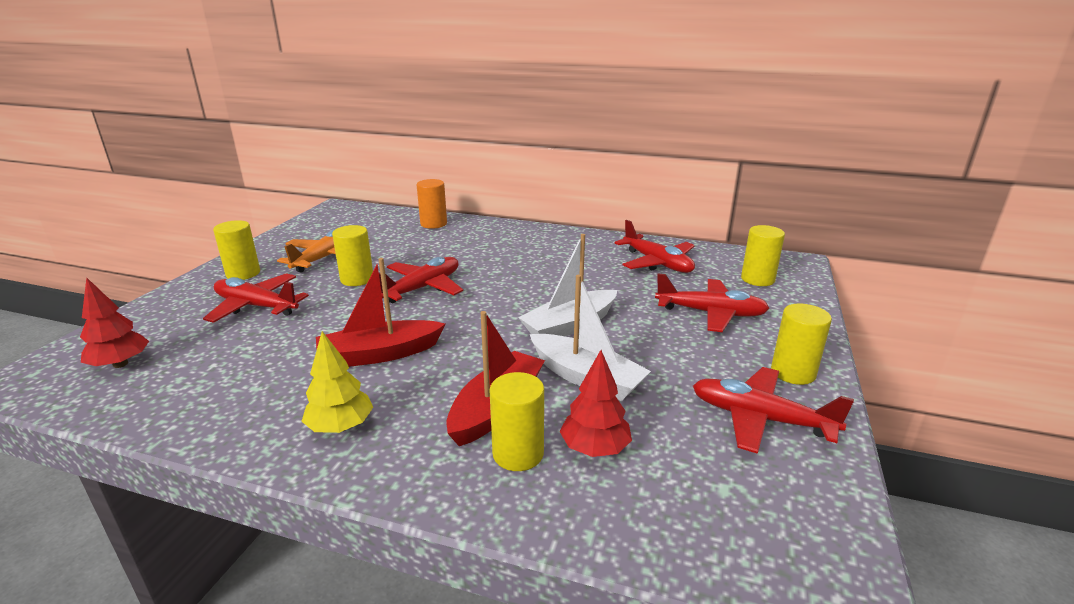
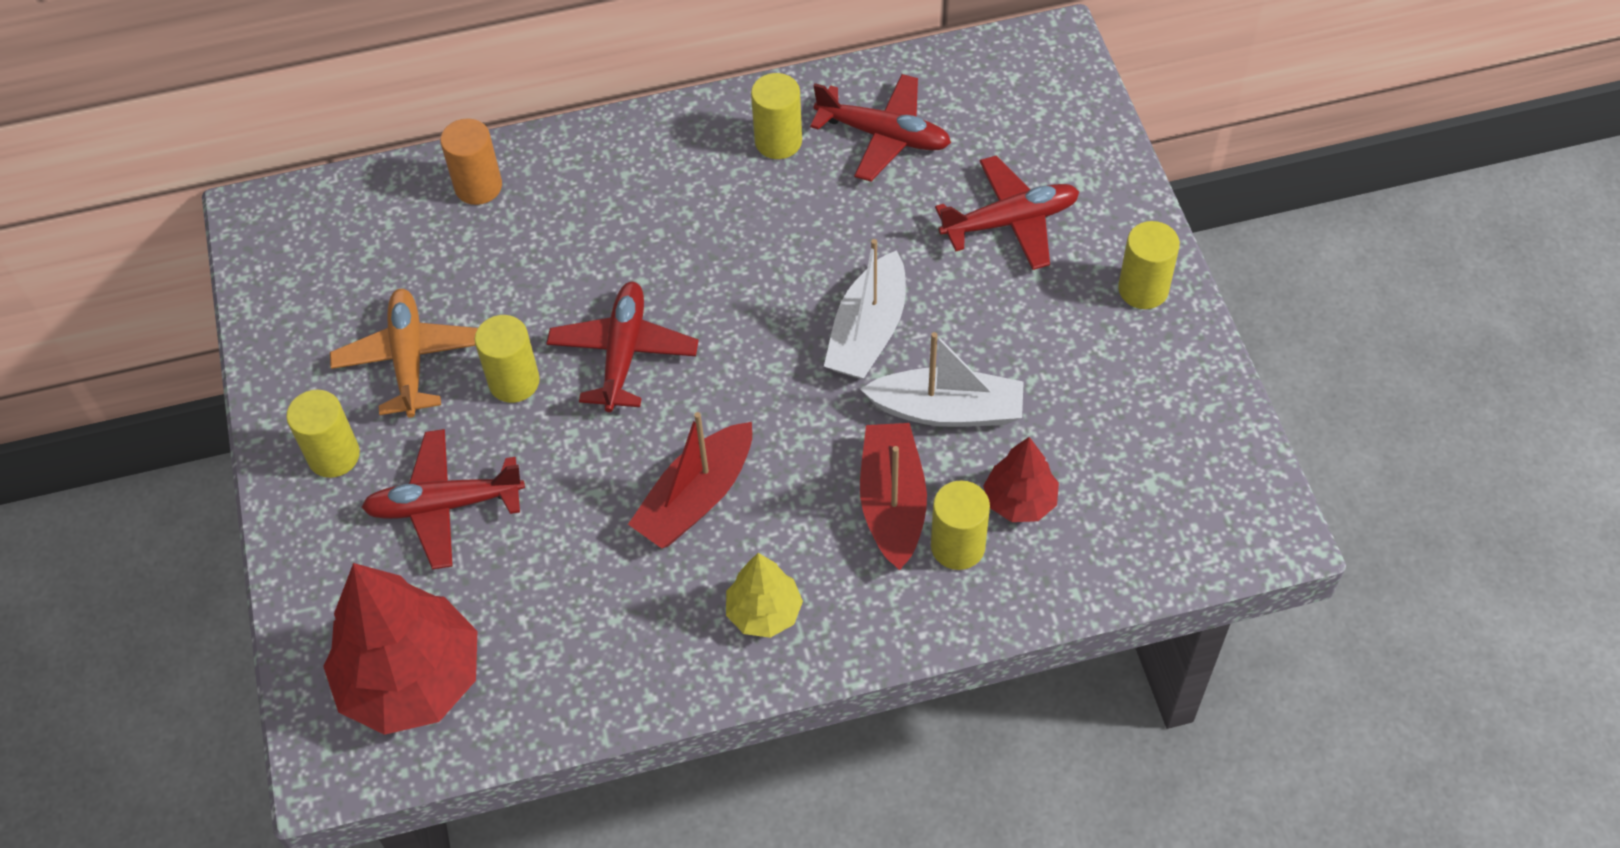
camera: 30 degrees left, 30 degrees up
(120, 364) = (412, 680): red tree -> red tree, size x1.94
(757, 279) = (1028, 114): yellow cylinder -> yellow cylinder (778, 141)
(760, 418) = (1142, 379): red plane -> none

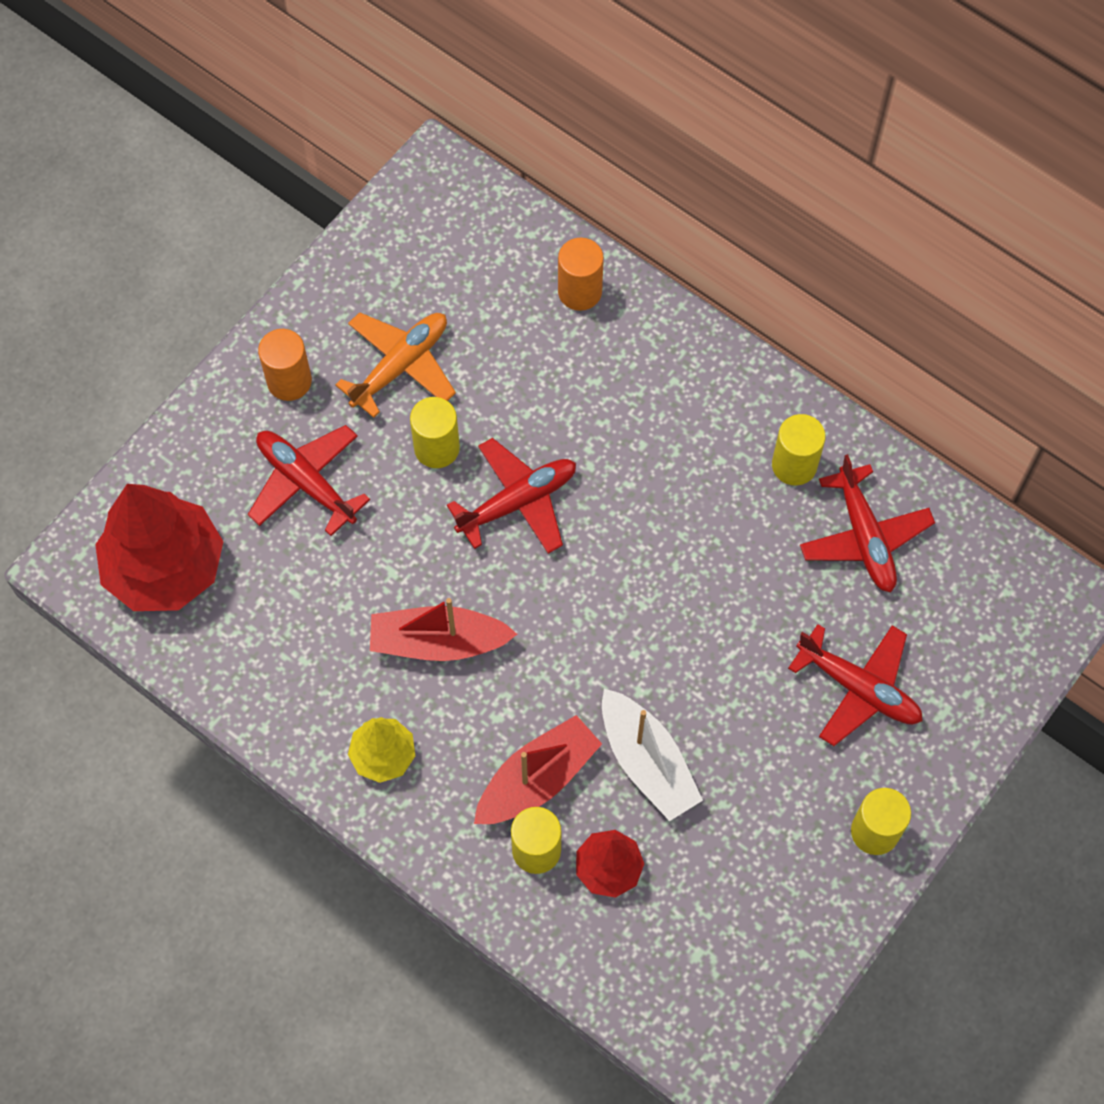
camera: 50 degrees right, 10 degrees up
(334, 456) = (289, 381): yellow cylinder -> orange cylinder
(868, 331) = (672, 656): white boat -> none

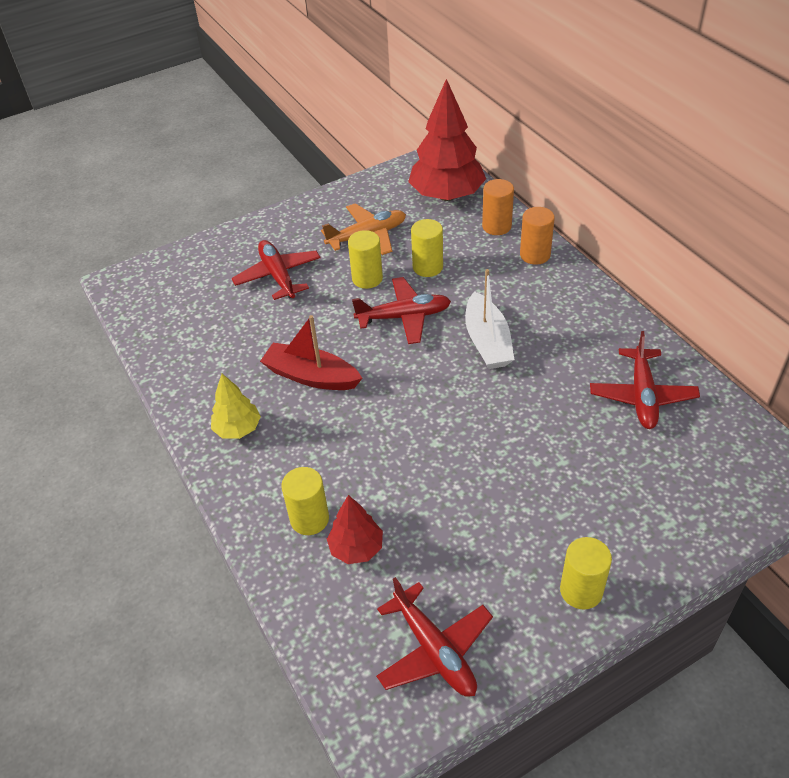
camera: 25 degrees right, 20 degrees down
(165, 567) = (170, 295): red tree -> red tree (447, 195)
(289, 381) = (298, 229): orange cylinder -> orange cylinder (535, 255)
(537, 779) = (334, 474): red boat -> none
(647, 762) = (419, 487): white boat -> white boat (487, 341)
(794, 465) = (604, 343): yellow cylinder -> yellow cylinder (427, 267)
(858, 688) = (603, 487): red plane -> red plane (434, 650)

